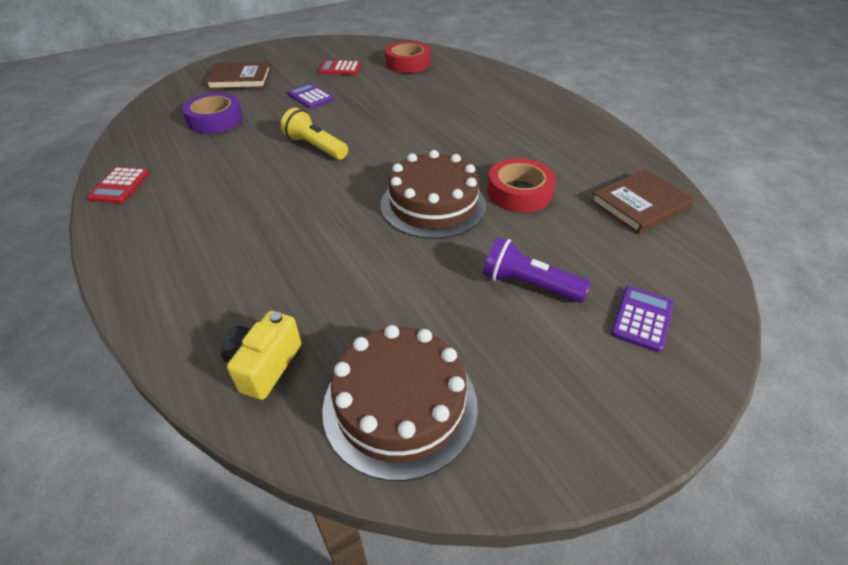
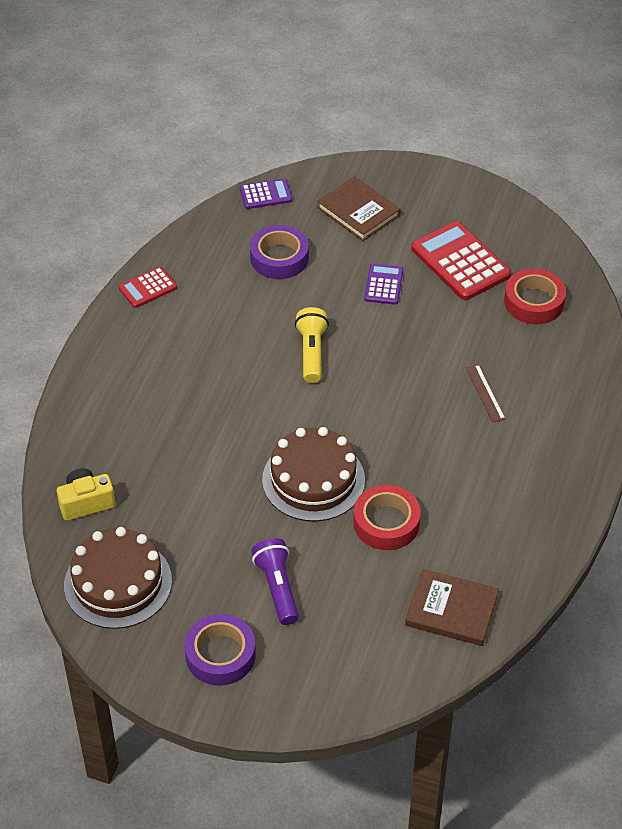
camera: 50 degrees right, 5 degrees up
(340, 69) = (460, 262): red calculator -> red calculator, size x1.82
(452, 105) = (485, 393): none -> brown ruler
(580, 373) = (220, 655): none -> purple tape
(642, 319) = (303, 666): purple calculator -> purple calculator (265, 194)

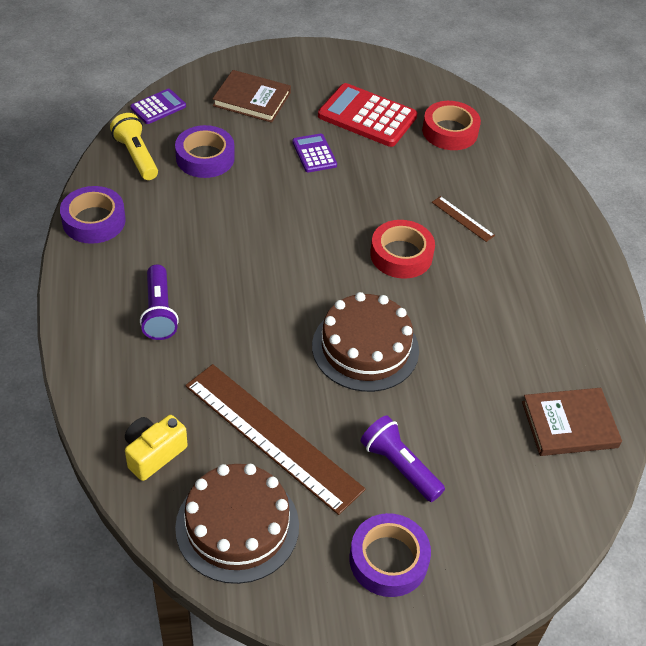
camera: 30 degrees left, 0 degrees up
(148, 288) = (94, 221): red calculator -> purple tape
(156, 388) = (159, 312): none -> purple flashlight
(188, 524) = (272, 436): none -> brown ruler
(311, 353) = (288, 232): yellow flashlight -> yellow flashlight (136, 156)
(386, 523) = (457, 364): red tape -> red tape (401, 255)

